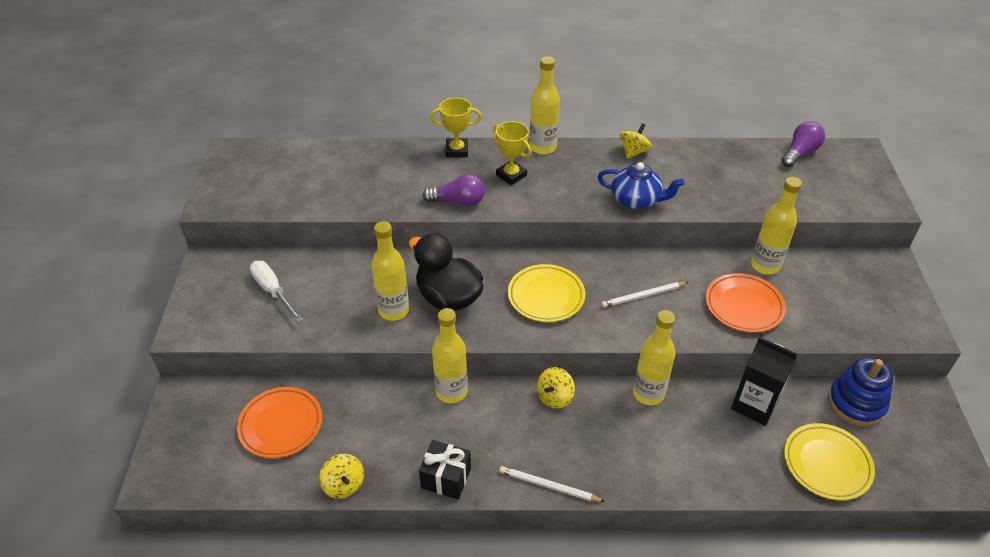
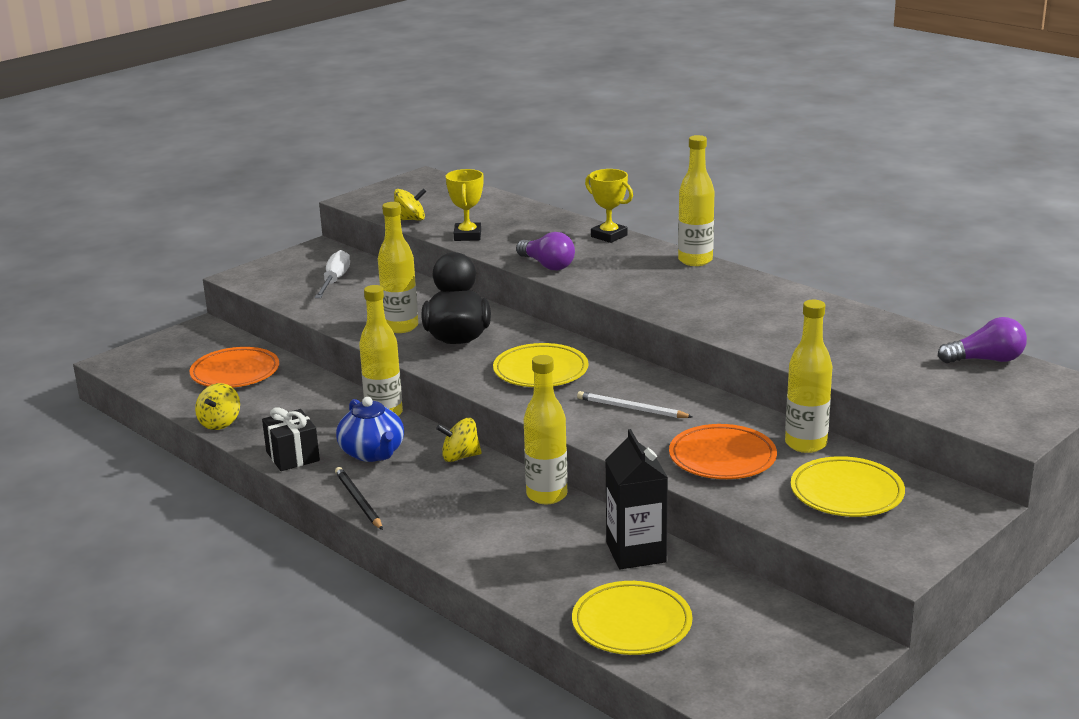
camera: 45 degrees right, 20 degrees down
(511, 175) = (628, 266): yellow trophy -> yellow trophy (467, 236)
(549, 486) = (358, 501): white pencil -> black pencil
(634, 152) = (785, 294): yellow spinning top -> yellow spinning top (410, 219)
(636, 200) = (718, 323): blue teapot -> blue teapot (373, 453)
(833, 292) = (846, 493): none -> yellow plate
(856, 403) = (750, 607): blue stacking toy -> none

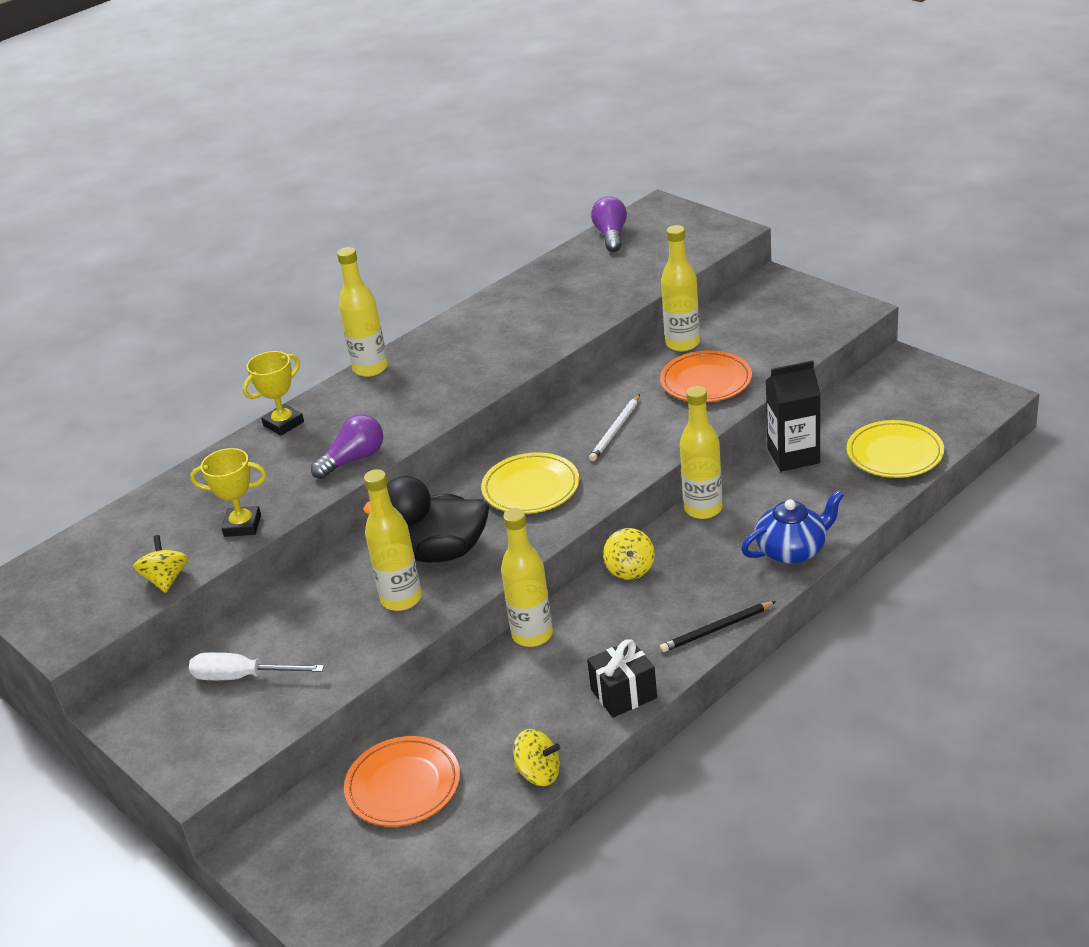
camera: 85 degrees left, 10 degrees up
(373, 453) = (619, 632): blue teapot -> blue teapot (792, 550)
(846, 493) = (759, 327): yellow plate -> none

